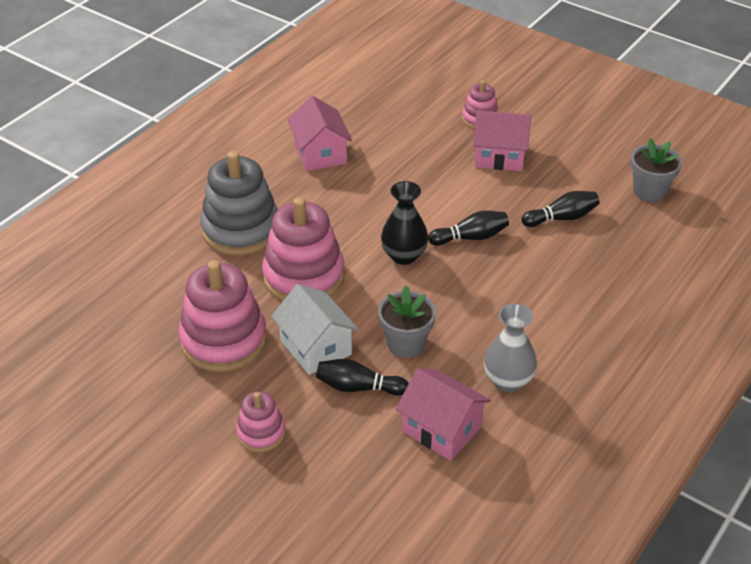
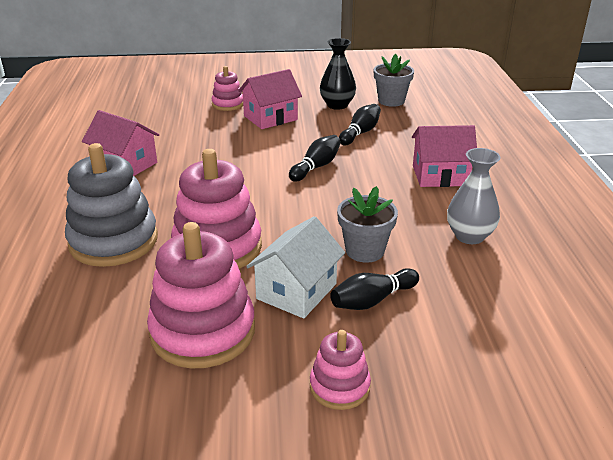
camera: 40 degrees left, 10 degrees down
(316, 347) = (296, 291): white house -> white house turned 75 degrees counterclockwise
(404, 255) = (282, 197): black vase -> black vase (337, 105)
(441, 429) = (475, 292): pink house -> pink house (440, 175)

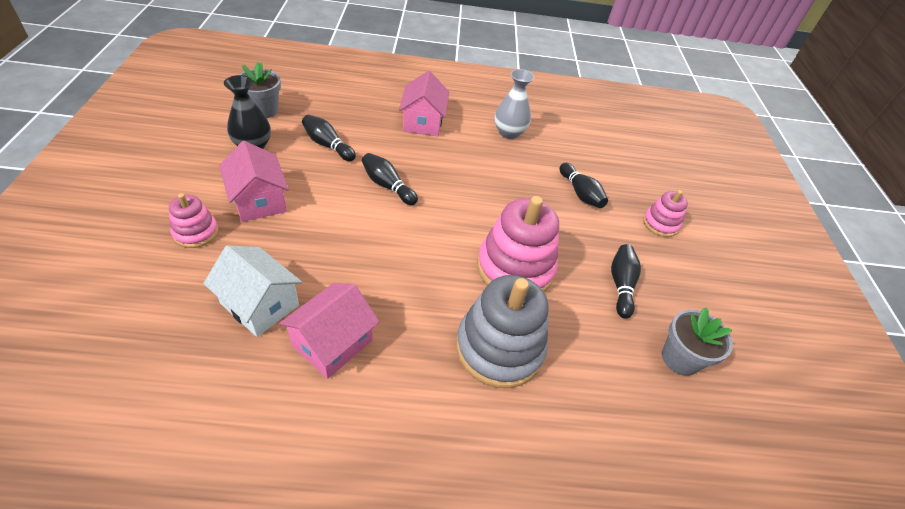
camera: 90 degrees left, 15 degrees up
(203, 331) = (621, 285): pink stacking toy -> black bowling pin
(296, 291) = (572, 228): white house -> white house (260, 304)
(365, 251) = (524, 184): grey flower pot -> grey flower pot (680, 358)

